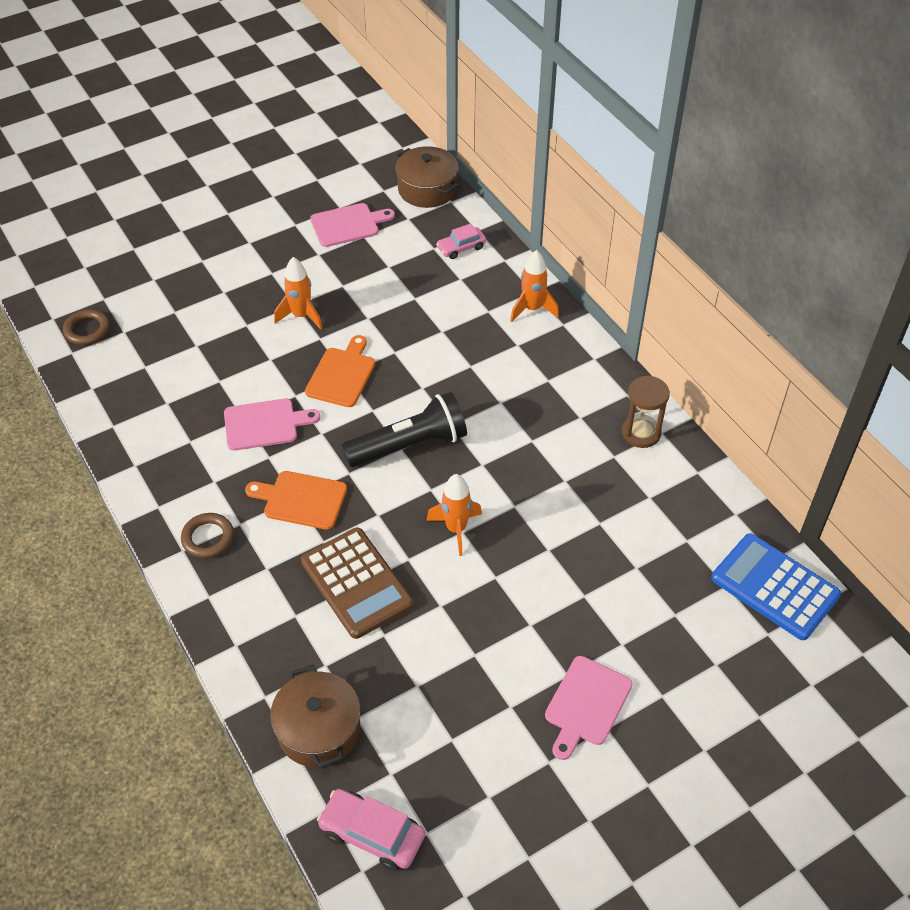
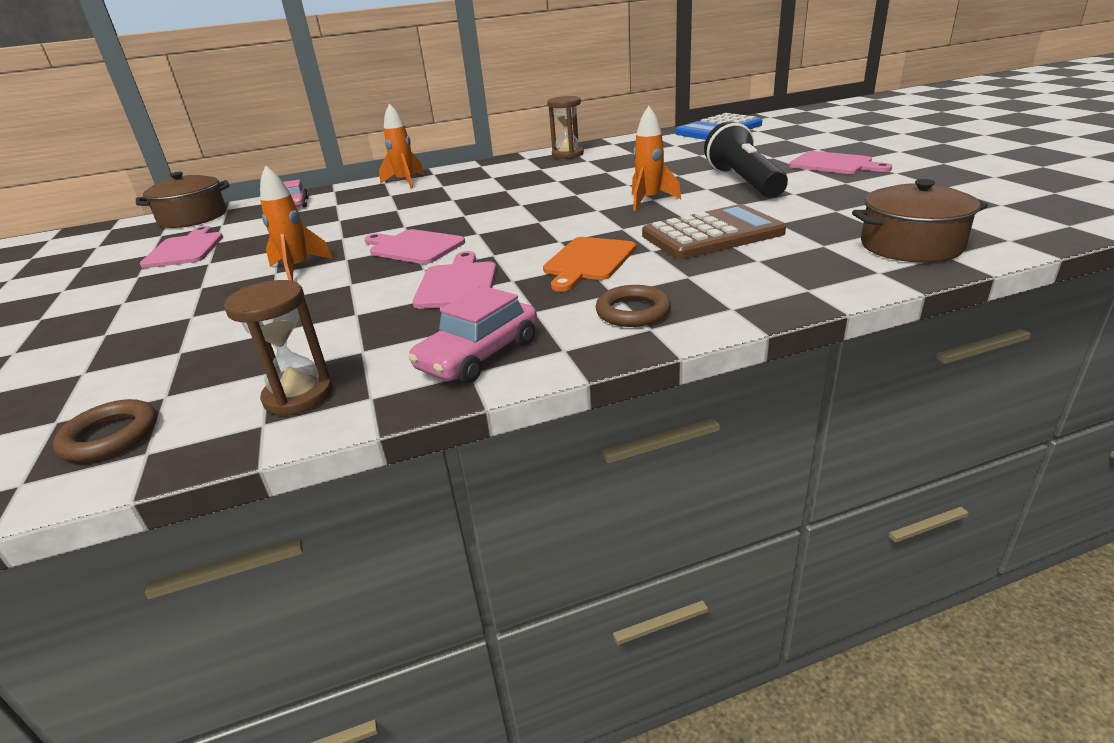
camera: 75 degrees left, 20 degrees down
(117, 392) = (298, 396): none -> brown hourglass
(342, 375) = (414, 247): orange cutting board -> pink cutting board
(372, 834) = (1023, 222): pink car -> pink car (479, 355)
(410, 445) = (537, 218): black flashlight -> black flashlight (744, 182)

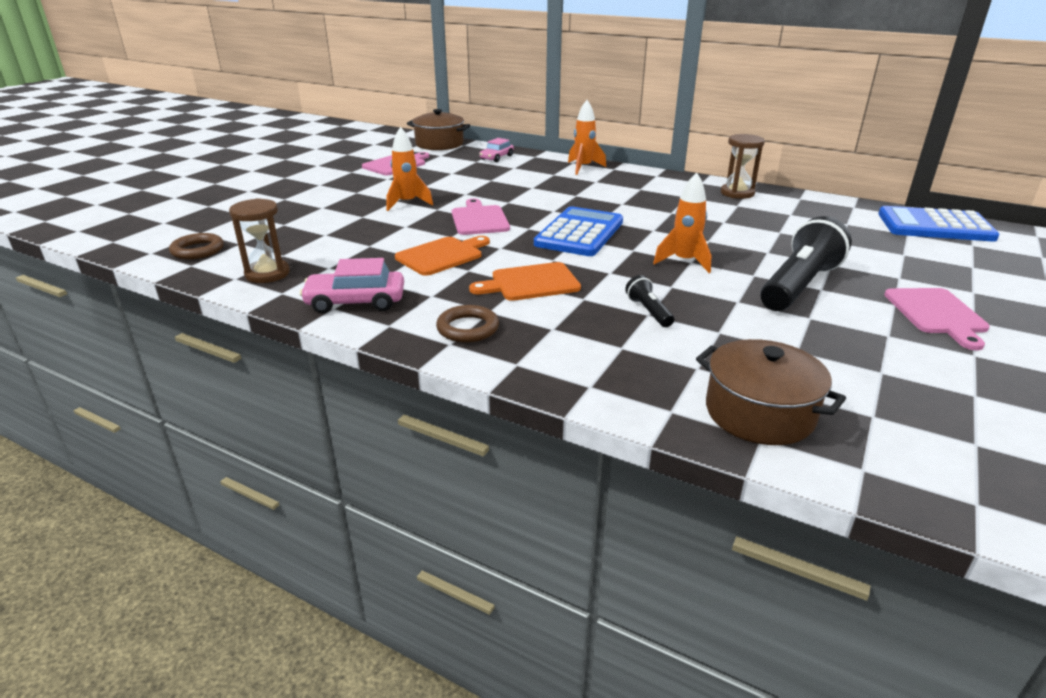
camera: 45 degrees right, 0 degrees up
(457, 283) = (442, 255): pink cutting board -> orange cutting board
(529, 218) = (579, 233): none -> blue calculator
(712, 234) = (649, 311): brown calculator -> black flashlight

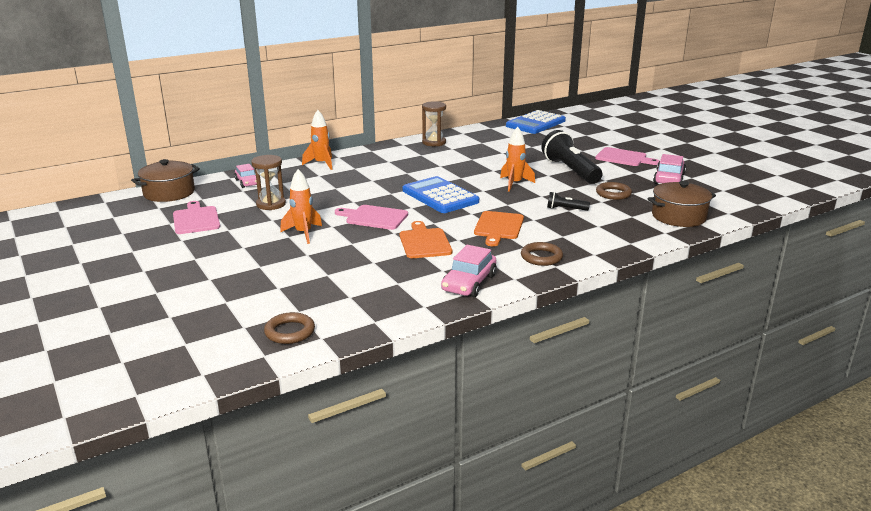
camera: 60 degrees left, 5 degrees down
(267, 274) = (382, 307): brown hourglass -> brown hourglass (271, 204)
(764, 335) = (613, 194): none -> brown ring
(921, 372) = (668, 179): none -> pink car

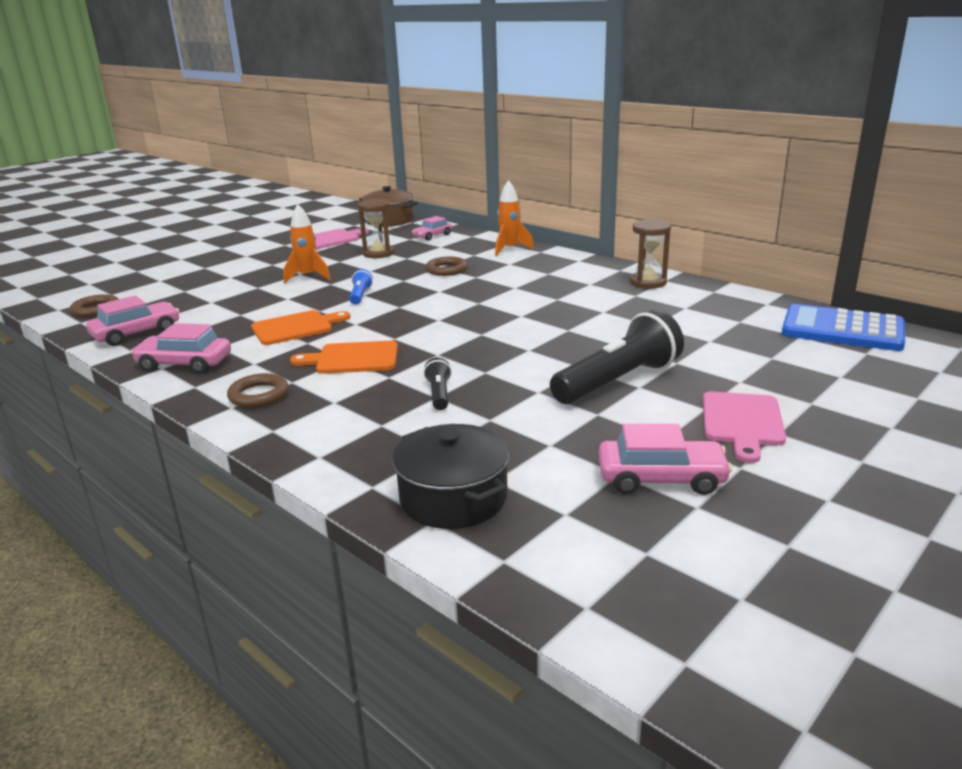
camera: 75 degrees right, 0 degrees up
(374, 217) = (360, 295): pink cutting board -> blue flashlight
(381, 306) = (137, 333): none -> pink car
(440, 196) = (444, 314): blue calculator -> none
(514, 184) = (521, 349): orange rocket -> none
(613, 194) = (532, 426): brown ring -> brown ring (446, 270)
(678, 216) = (453, 498): brown pot -> black pot

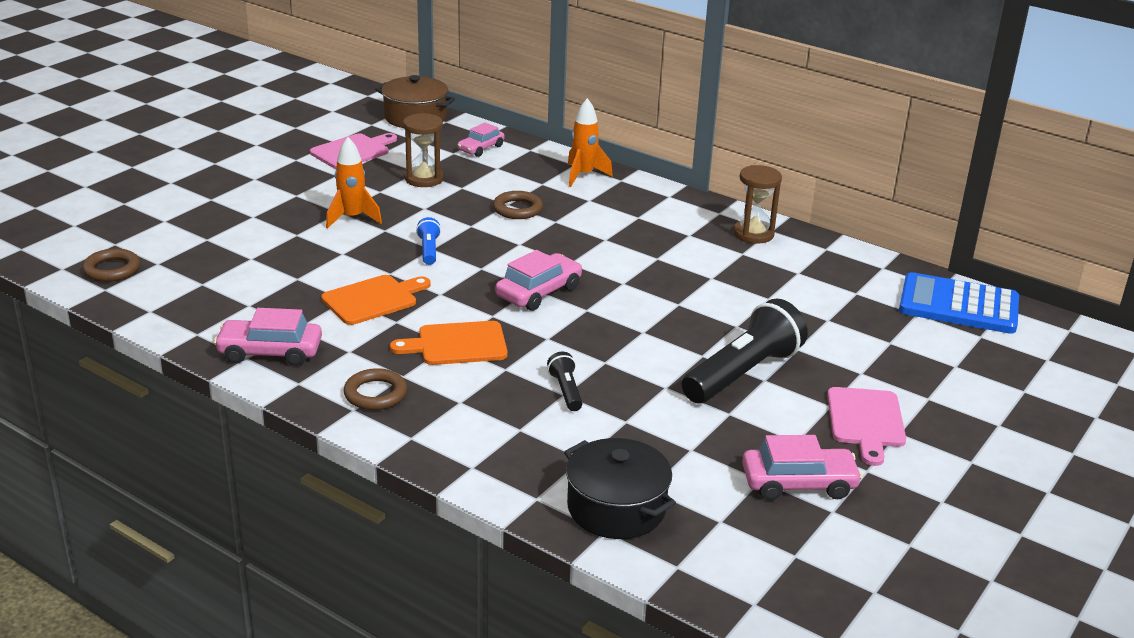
camera: 10 degrees left, 5 degrees up
(137, 333) = (186, 307): pink car -> pink car (538, 292)

